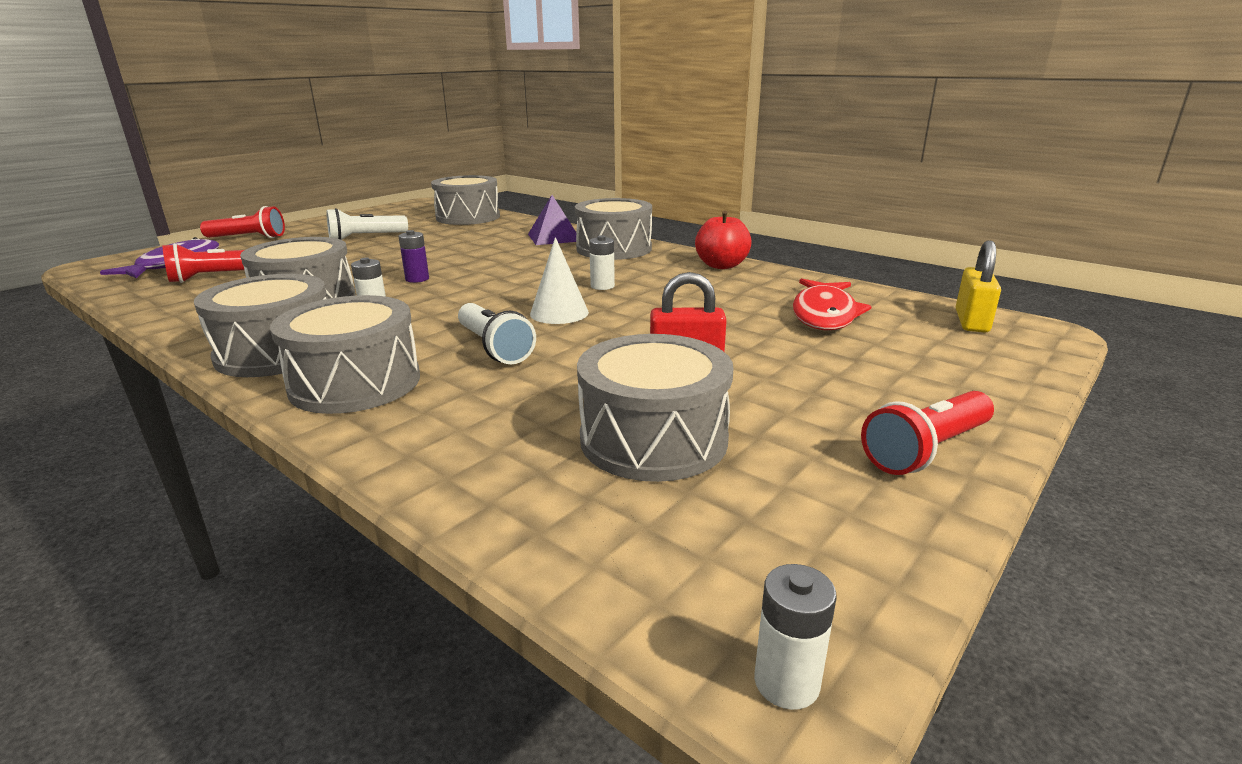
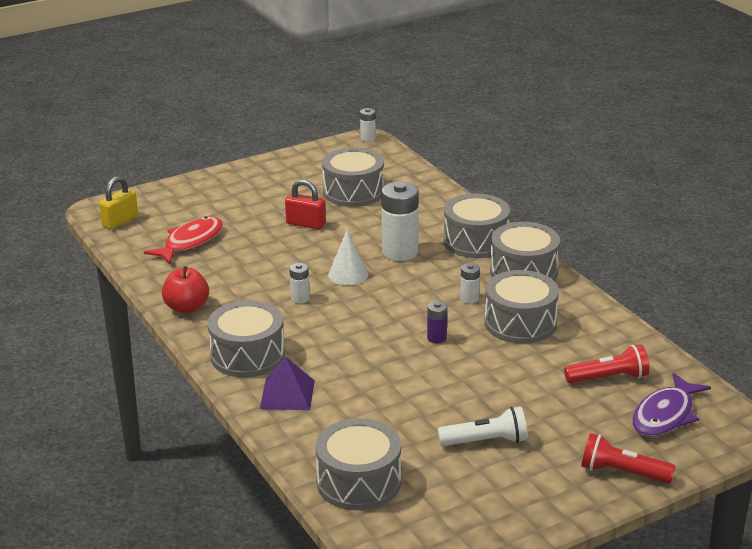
camera: 160 degrees left, 5 degrees up
(494, 348) = (400, 252): white flashlight -> white battery
(926, 450) = (258, 171): red flashlight -> none

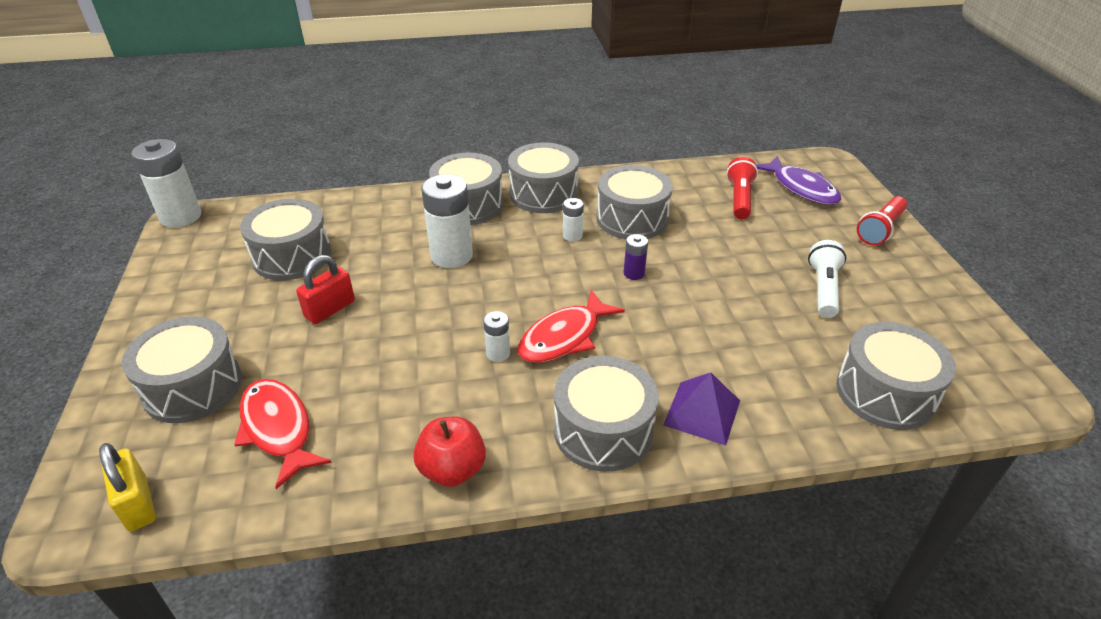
camera: 70 degrees left, 10 degrees up
(209, 204) = (193, 387): none -> grey drum
(334, 321) = (564, 337): none -> red fish
(348, 274) = (471, 303): white cone -> none
(368, 138) = (181, 217): white battery -> white battery, size x2.04

